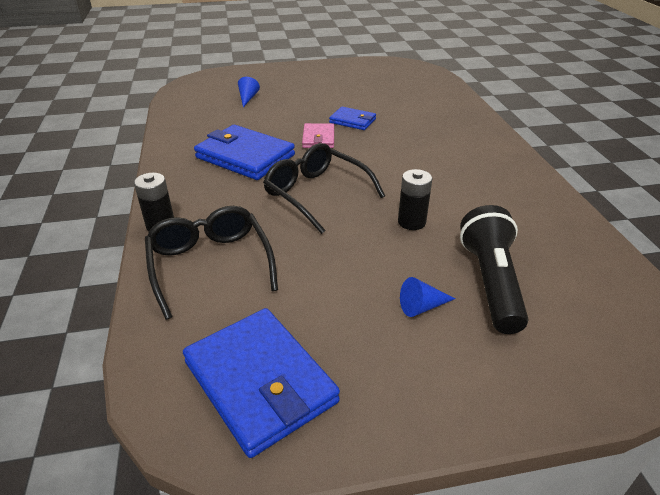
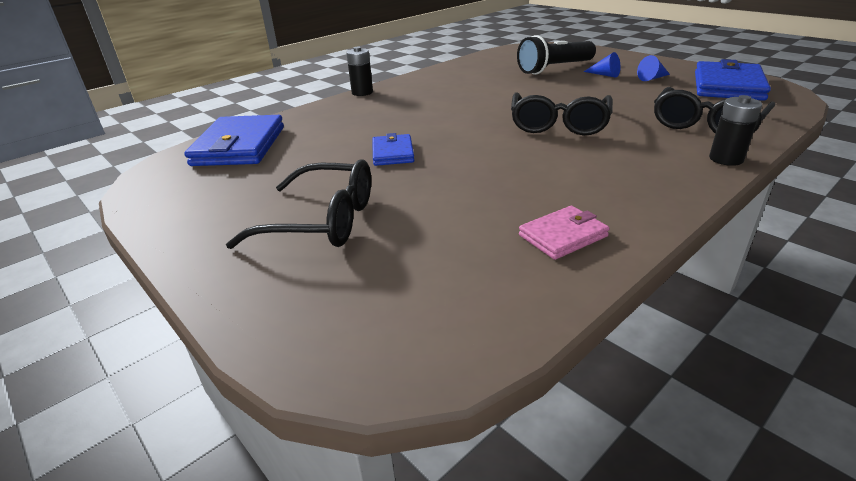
camera: 120 degrees left, 5 degrees down
(245, 156) = (560, 174): blue wallet -> blue wallet (239, 146)
(247, 98) = (402, 248): blue cone -> blue cone (652, 78)
(297, 89) = (322, 221): none -> black glasses
(318, 138) = (460, 155): pink wallet -> pink wallet (563, 236)
(411, 222) = (534, 92): black battery -> black battery (362, 92)

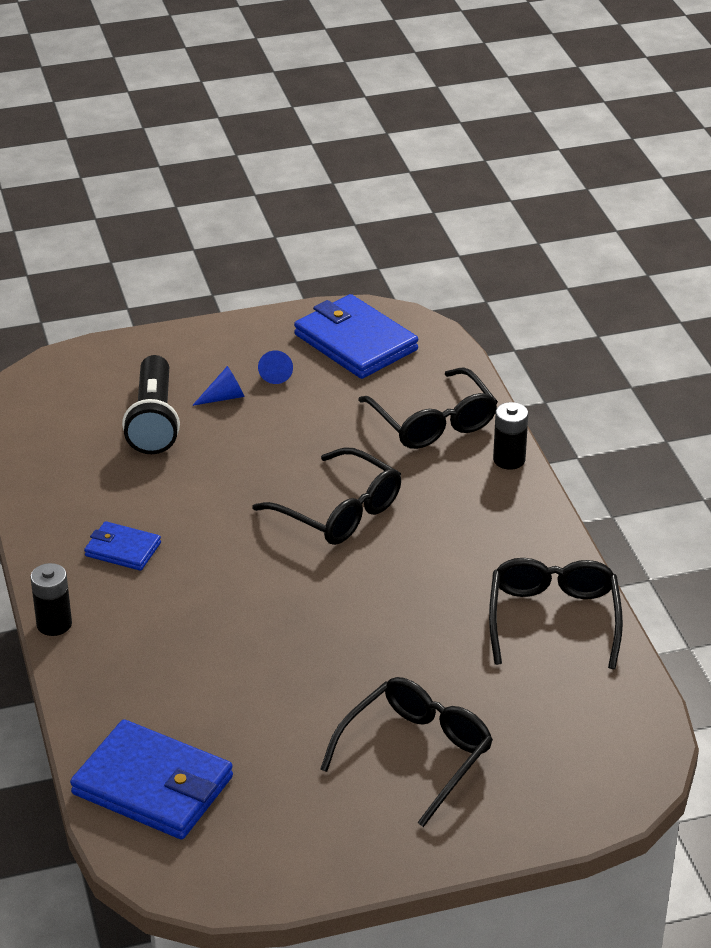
camera: 65 degrees left, 5 degrees up
(393, 153) = (300, 661): blue wallet -> blue wallet (122, 549)
(563, 236) = (553, 619): pink wallet -> black glasses

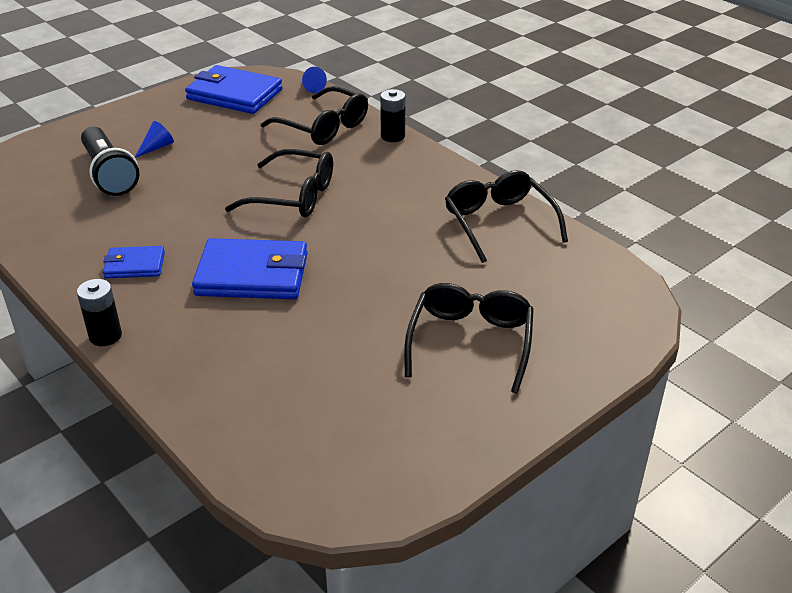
camera: 25 degrees left, 0 degrees up
(153, 786) = (270, 436): blue wallet -> blue wallet (252, 275)
(276, 373) = (187, 124): blue cone -> blue cone (311, 87)

